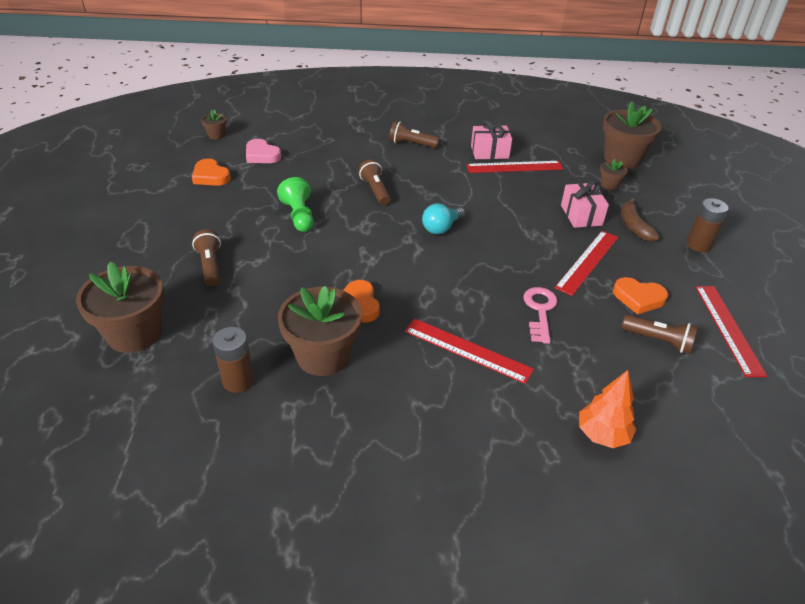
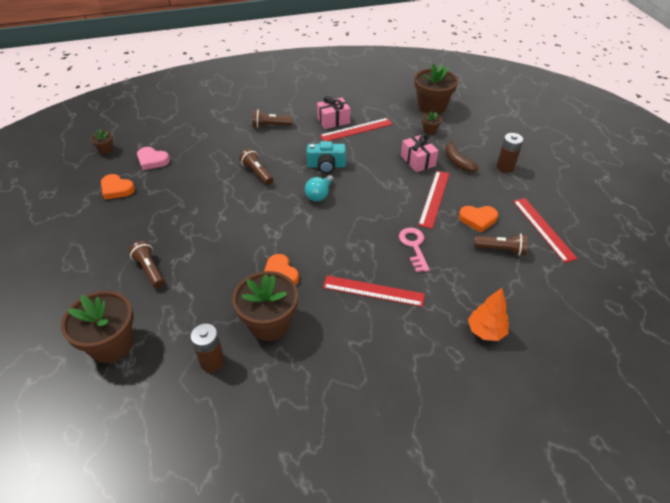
camera: 15 degrees left, 5 degrees up
(299, 216) = (205, 209): green pawn -> none
(462, 198) = (326, 166): none -> turquoise camera

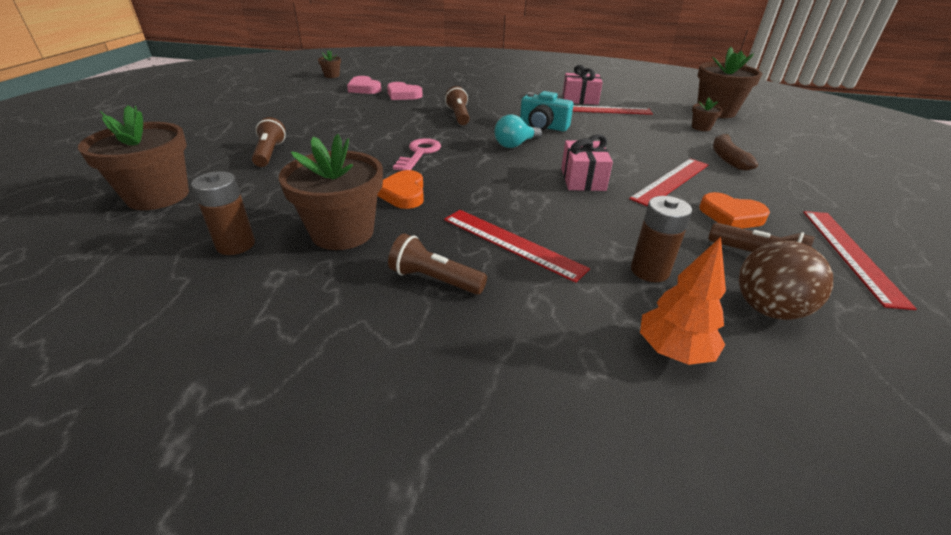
camera: 25 degrees right, 10 degrees down
(117, 189) = (310, 98): orange heart -> none
(192, 159) = (403, 95): none -> pink heart
(271, 125) = (505, 90): brown flashlight -> brown flashlight (434, 280)
(414, 246) = (608, 217): pink key -> pink key (419, 154)
(418, 161) = (668, 146): pink gift -> pink gift (583, 179)
(505, 167) = (804, 178): brown battery -> brown battery (649, 271)
(516, 285) = (768, 309): none -> brown ball

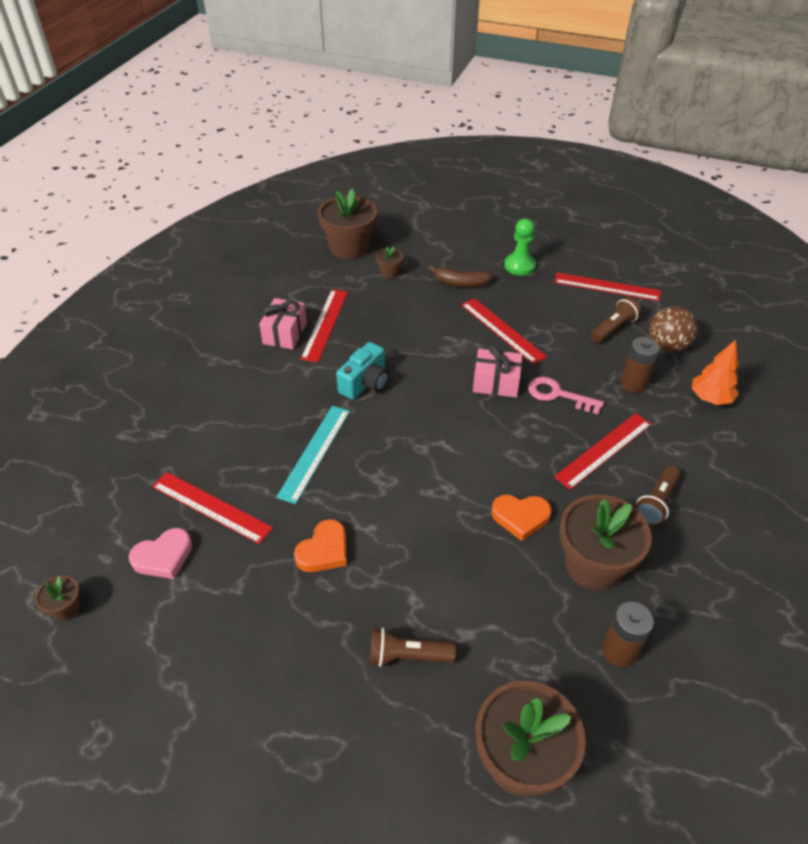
camera: 80 degrees left, 10 degrees up
(403, 95) = (211, 507): pink heart -> red ruler
(419, 154) = (426, 499): pink key -> pink key (558, 395)
(458, 116) = (314, 452): brown flashlight -> turquoise ruler
(515, 145) = (412, 415): turquoise light bulb -> none
(731, 216) = (559, 319): orange heart -> orange heart (324, 550)
(806, 189) = (519, 266): none -> green pawn

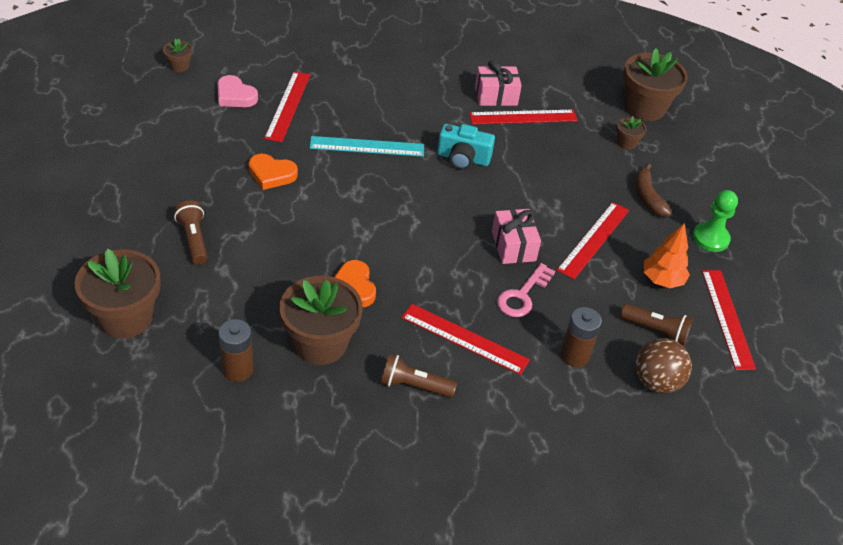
camera: 65 degrees right, 0 degrees up
(558, 395) = (523, 295): pink key -> pink key turned 150 degrees counterclockwise
(710, 398) = (590, 426): orange tree -> orange tree (662, 280)

